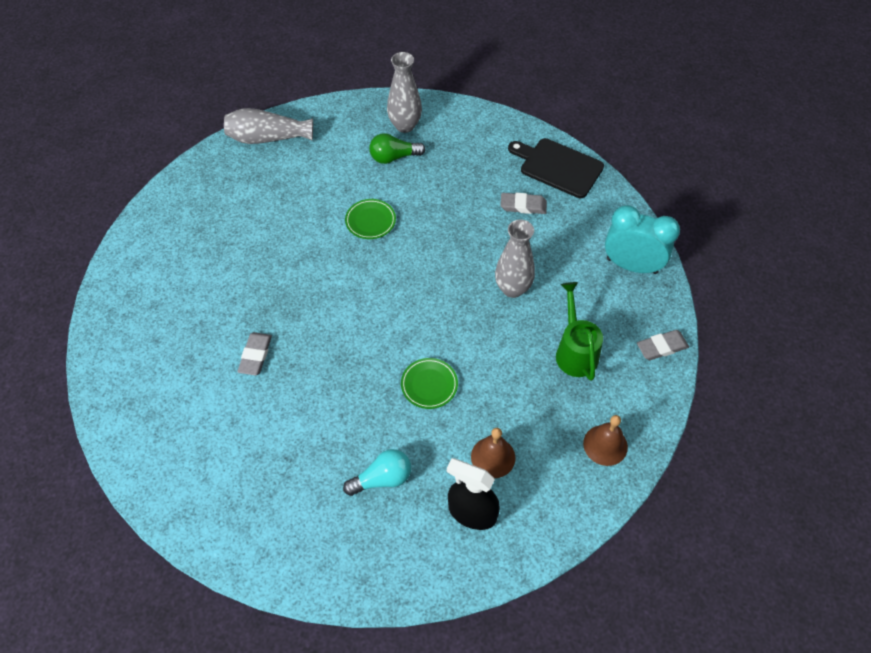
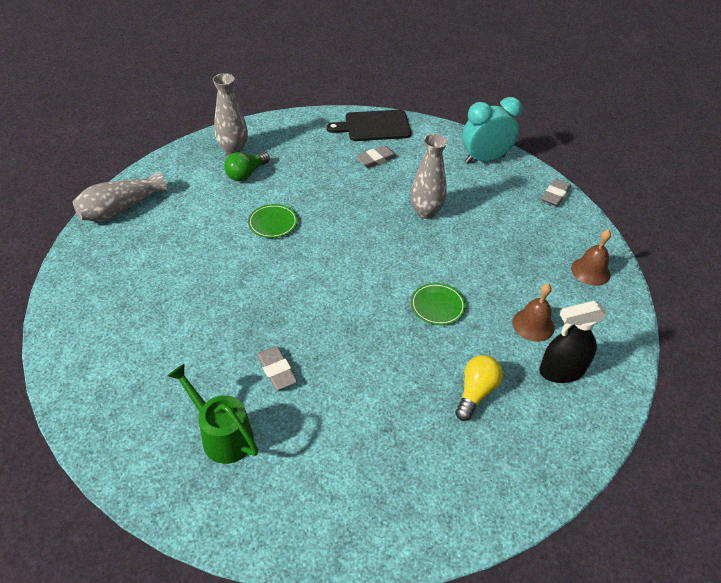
camera: 40 degrees left, 10 degrees down
(382, 479) = (475, 392): turquoise light bulb -> yellow light bulb
(575, 351) = (508, 227): green watering can -> green watering can (222, 434)

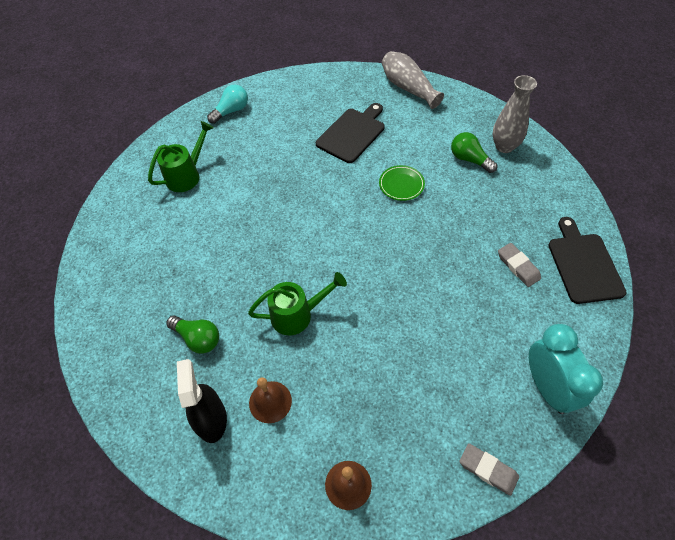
camera: 95 degrees right, 10 degrees up
(100, 390) = (231, 111): none -> turquoise light bulb
(185, 259) = (352, 133): none -> black cutting board
(276, 370) = (237, 200): grey eraser -> none
(425, 212) = (433, 312): grey vase -> none
(437, 306) = (298, 315): green plate -> green watering can
(475, 392) = (198, 338): yellow light bulb -> green light bulb

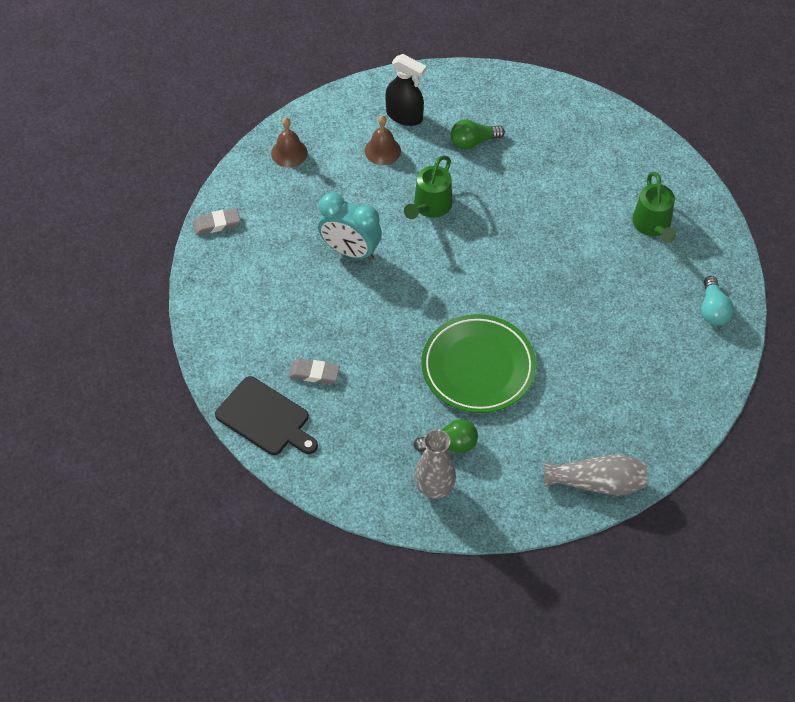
camera: 130 degrees right, 0 degrees up
(352, 133) = (580, 381): black cutting board -> none
(401, 185) = (478, 367): green plate -> green plate, size x2.13
(547, 387) = (219, 300): turquoise clock -> turquoise clock (350, 251)

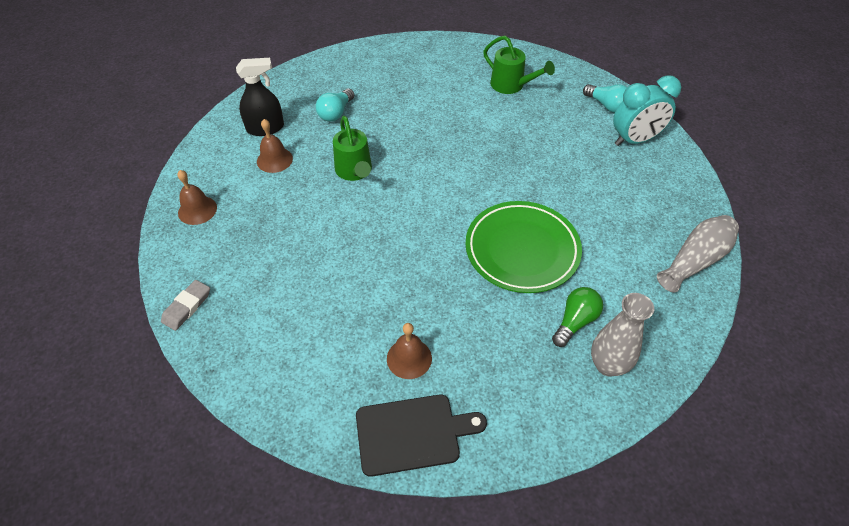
camera: 45 degrees left, 5 degrees down
(314, 373) = (409, 358): grey eraser -> brown bell
(350, 251) = (329, 243): turquoise clock -> turquoise clock (635, 140)
(473, 142) = (336, 113): green light bulb -> turquoise light bulb

